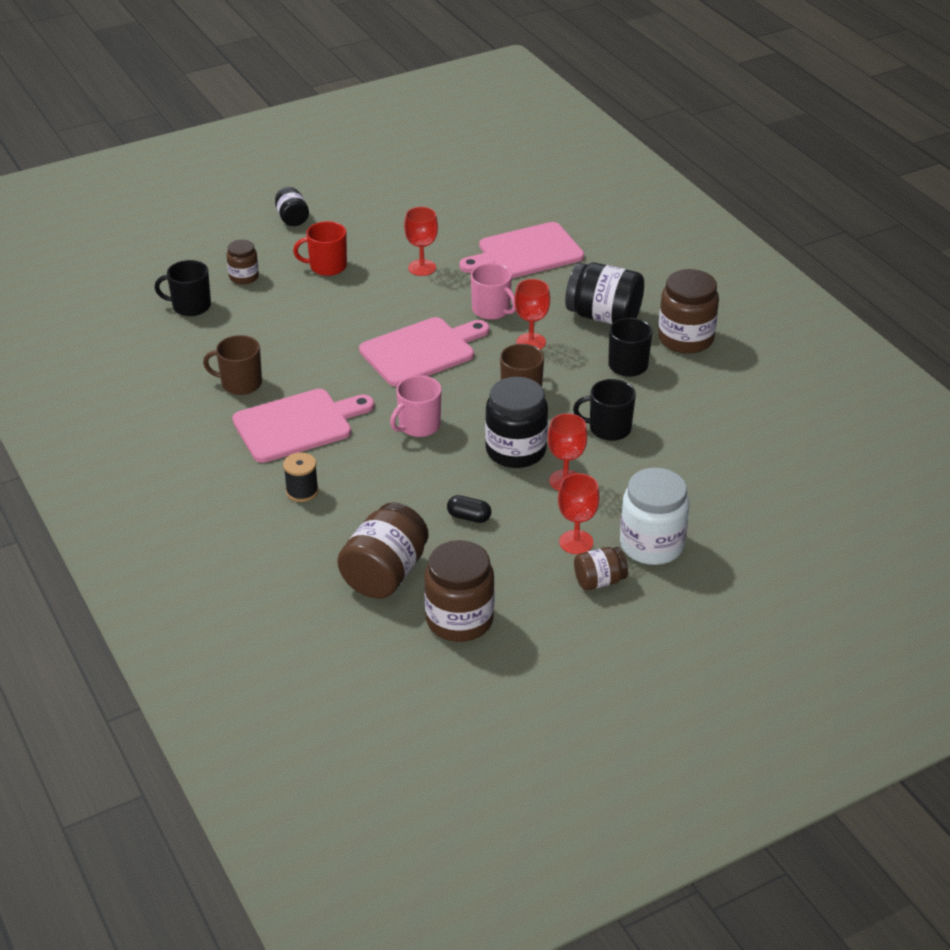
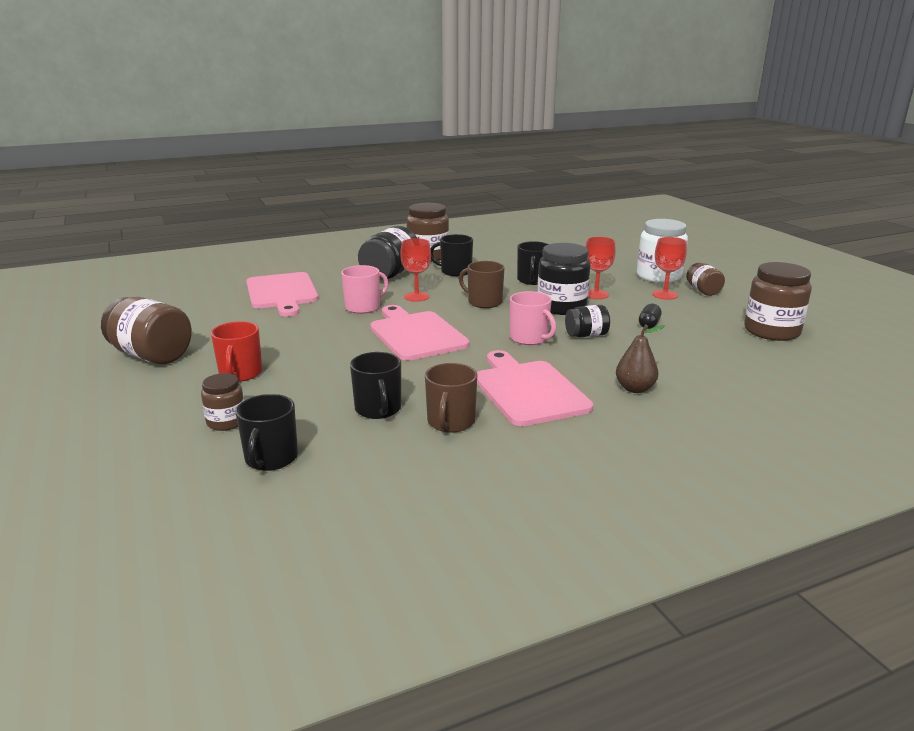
camera: 85 degrees left, 15 degrees down
(263, 345) = (378, 409): none -> black mug
(292, 218) = (118, 392): black jar -> black jar (586, 335)
(302, 491) = (635, 389): black spool -> brown pear
(385, 574) = (734, 355): brown jar -> brown jar (151, 355)
(422, 268) = (276, 330): red goblet -> none

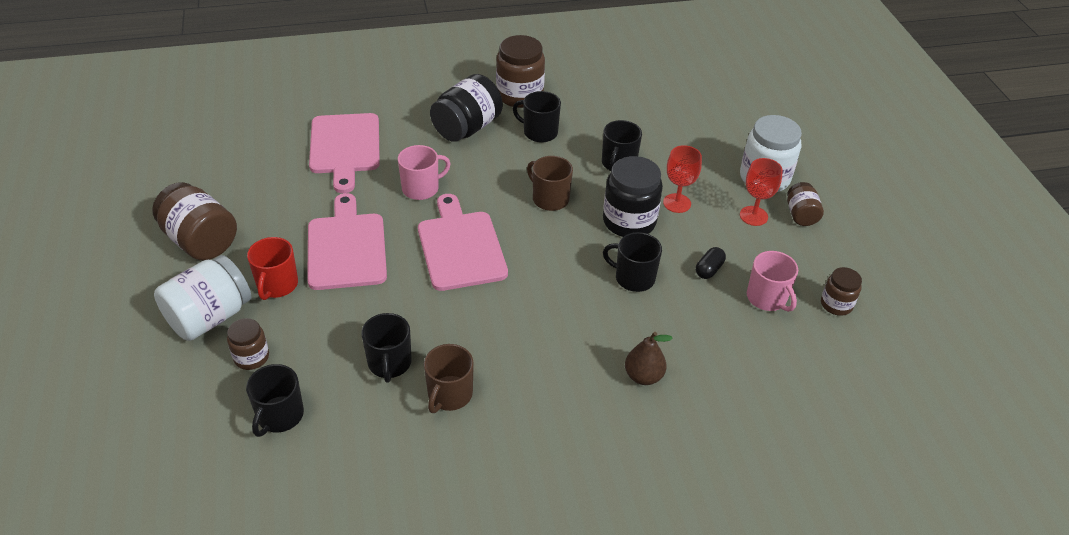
camera: 10 degrees right, 20 degrees up
(172, 401) = (209, 317): none -> white jar
(416, 297) = (482, 177): red goblet -> none
(528, 390) = (538, 360): pink cutting board -> pink cutting board (346, 247)
(529, 338) = (573, 273): pink mug -> pink mug (767, 298)
(586, 335) = (633, 278): black jar -> black mug
(771, 331) = (836, 304): brown jar -> brown jar, size x0.56

